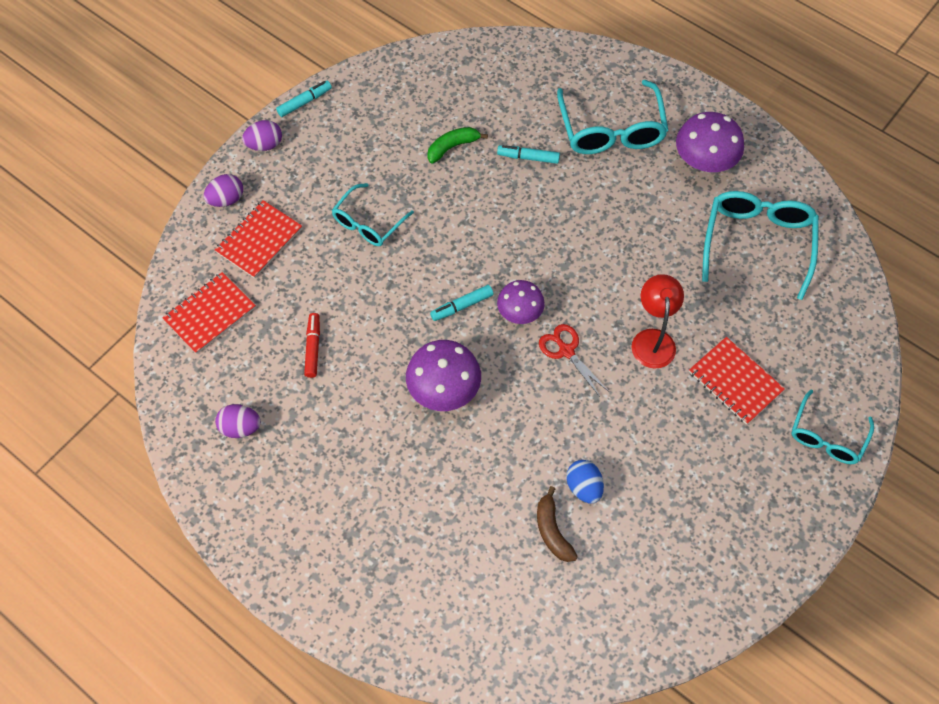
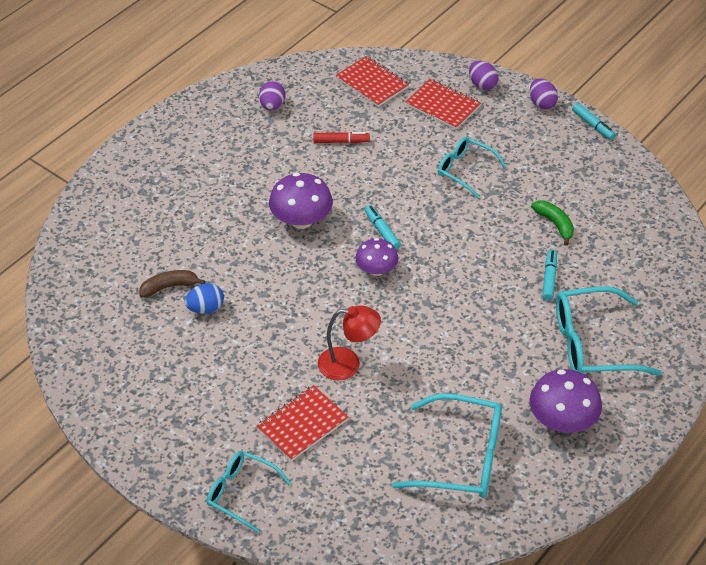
camera: 90 degrees right, 15 degrees down
(566, 351) = (336, 301): red scissors -> none

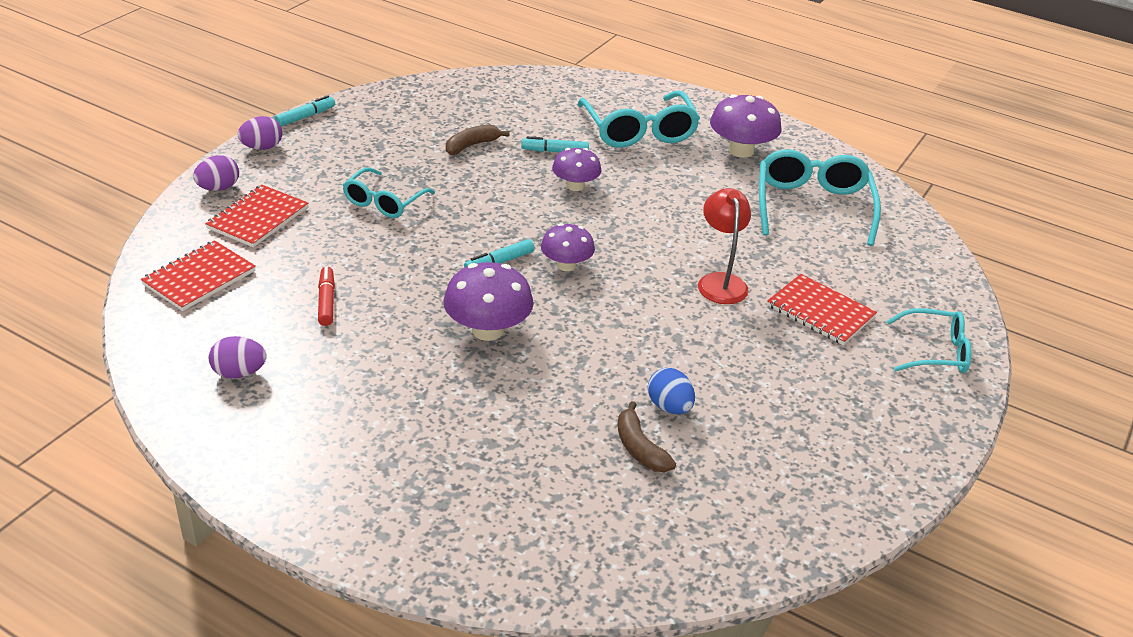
camera: 100 degrees left, 10 degrees down
(241, 493) = (935, 352): turquoise glasses -> turquoise glasses turned 105 degrees counterclockwise
(492, 287) = (575, 186): none -> purple mushroom
(555, 224) = (472, 145): green banana -> brown banana

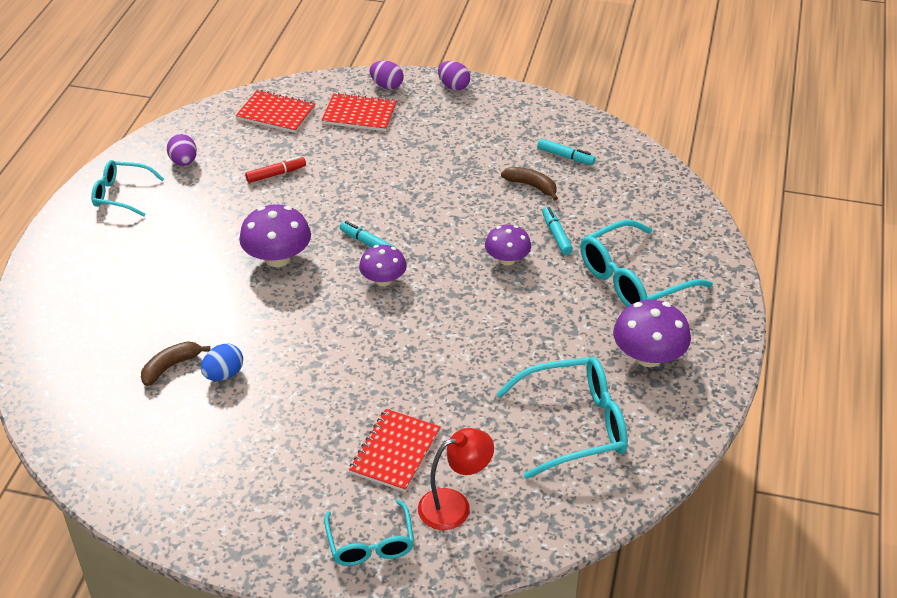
camera: 75 degrees right, 5 degrees up
(305, 117) = (513, 92): turquoise marker -> turquoise marker (565, 157)
(384, 202) = (416, 164): turquoise glasses -> turquoise glasses (121, 194)
(720, 282) = (408, 377): red lamp -> red lamp (454, 505)

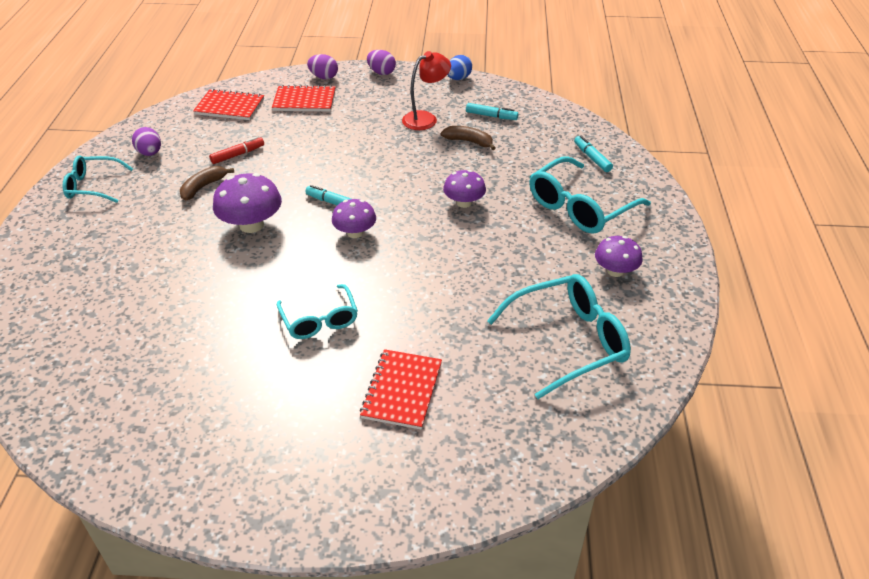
camera: 10 degrees left, 0 degrees up
(171, 366) = (160, 336): brown banana -> brown banana (203, 187)
(224, 374) = (215, 337): blue egg -> blue egg (458, 78)
(370, 543) = (398, 489): turquoise glasses -> turquoise glasses (319, 320)
(454, 505) = (474, 436): red lamp -> red lamp (426, 118)
(556, 235) = (502, 178): turquoise marker -> turquoise marker (592, 158)
(648, 357) = (615, 271): purple mushroom -> purple mushroom, size x0.66

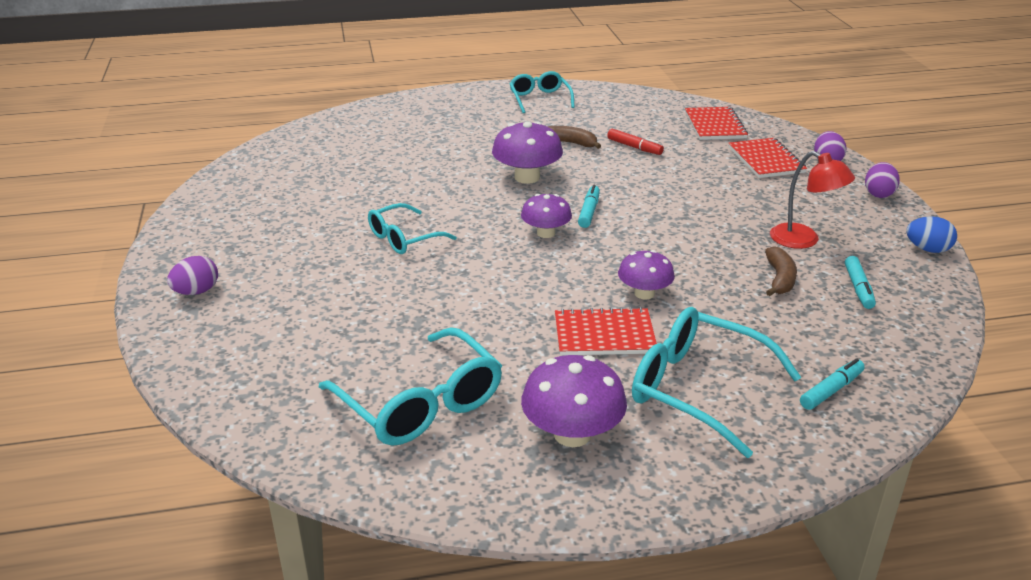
camera: 75 degrees right, 10 degrees down
(150, 153) = (605, 109): purple egg -> purple egg (196, 292)
(402, 390) = (319, 300): red notebook -> red notebook (604, 335)
(615, 271) = (572, 434): purple mushroom -> purple mushroom, size x1.53

